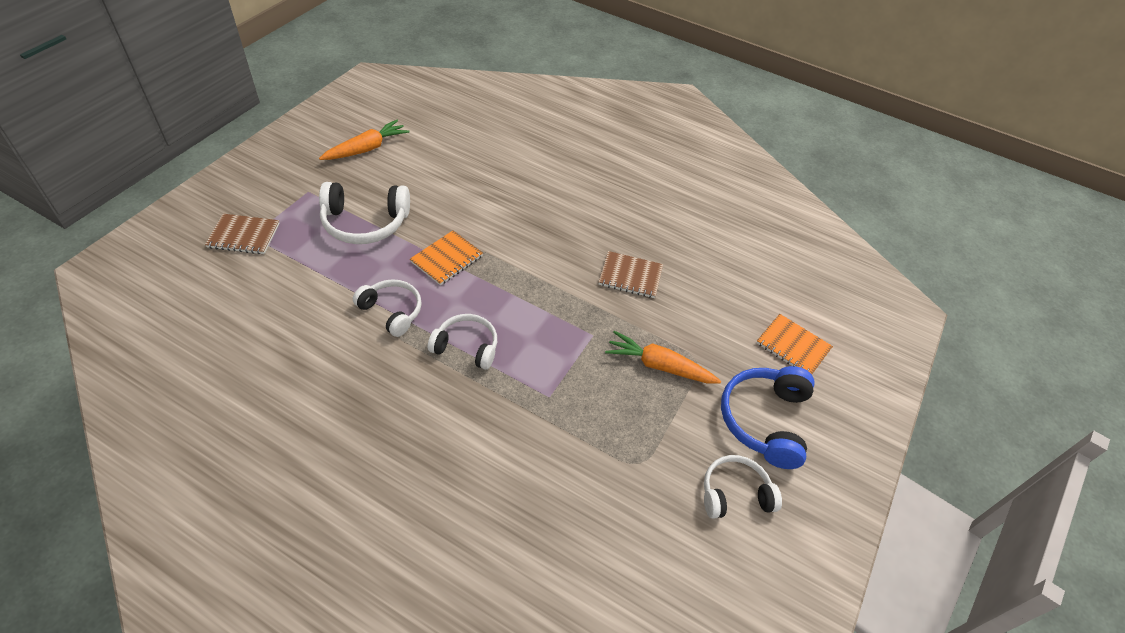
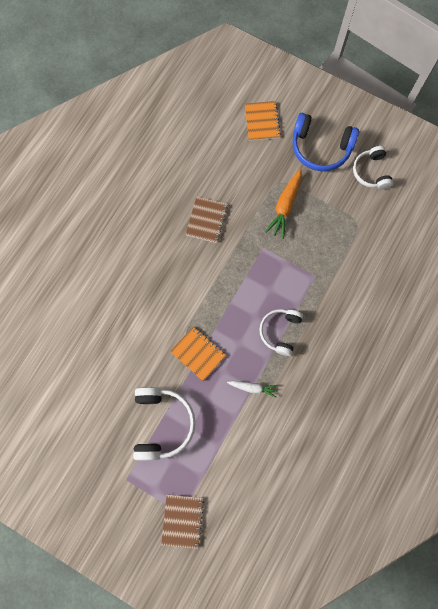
camera: 85 degrees left, 25 degrees up
(366, 149) = (66, 439): orange carrot -> none
(391, 311) = (253, 388): white headphones -> white carrot
(793, 346) = (262, 122): orange notebook -> orange notebook turned 45 degrees counterclockwise

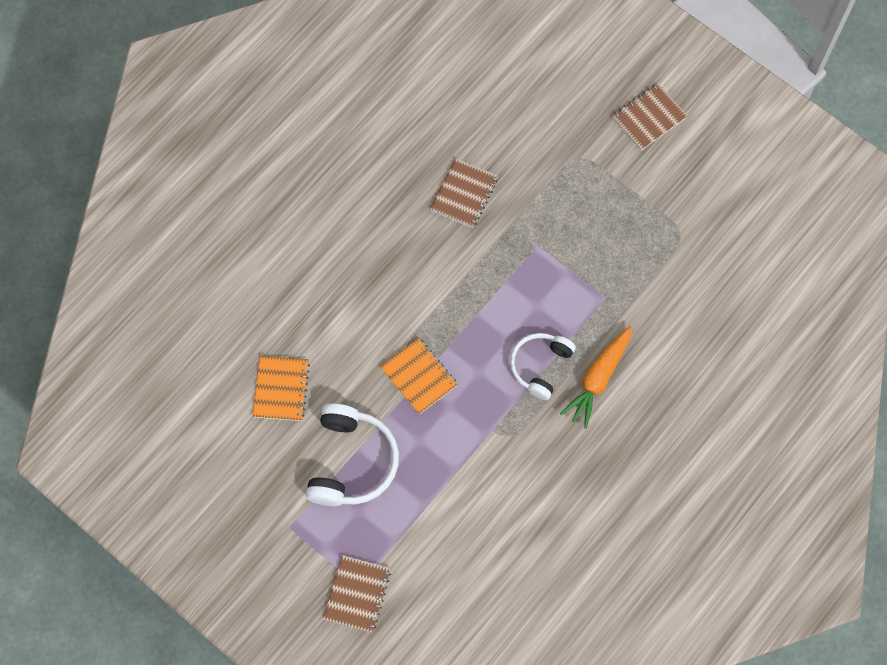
camera: 10 degrees right, 5 degrees down
(253, 388) = (487, 436): white carrot -> none
(262, 122) = (570, 66): orange notebook -> orange notebook (281, 389)
(285, 206) = (581, 192): orange carrot -> orange carrot (598, 378)
(320, 148) = (648, 118): blue headphones -> brown notebook
(371, 172) = (716, 164): white headphones -> none

